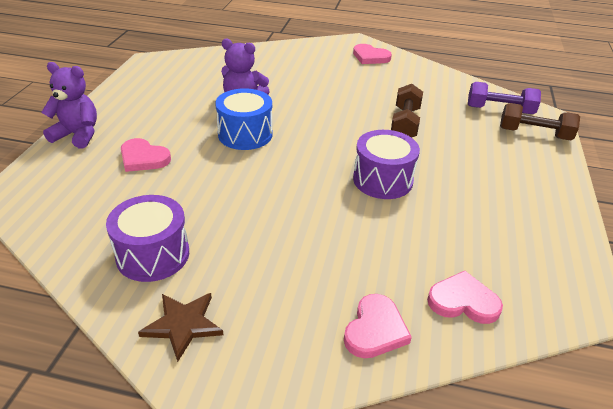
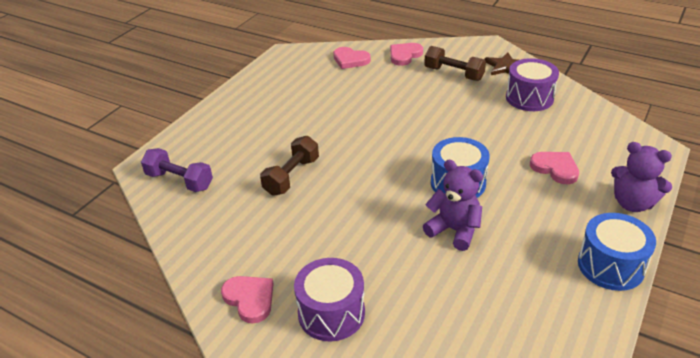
camera: 160 degrees left, 0 degrees up
(121, 93) = (610, 266): none -> blue drum
(382, 180) = (351, 126): purple drum -> purple drum (331, 313)
(534, 134) = (181, 150): brown dumbbell -> brown dumbbell (453, 74)

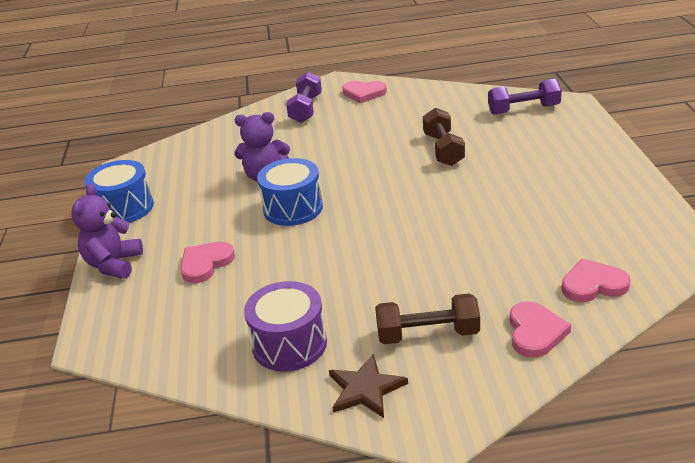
camera: 145 degrees right, 5 degrees down
(331, 313) = (306, 109): purple drum -> purple dumbbell
(555, 168) = (205, 264): pink heart -> pink heart turned 120 degrees clockwise
(632, 203) = (114, 264): purple teddy bear -> purple teddy bear turned 75 degrees counterclockwise

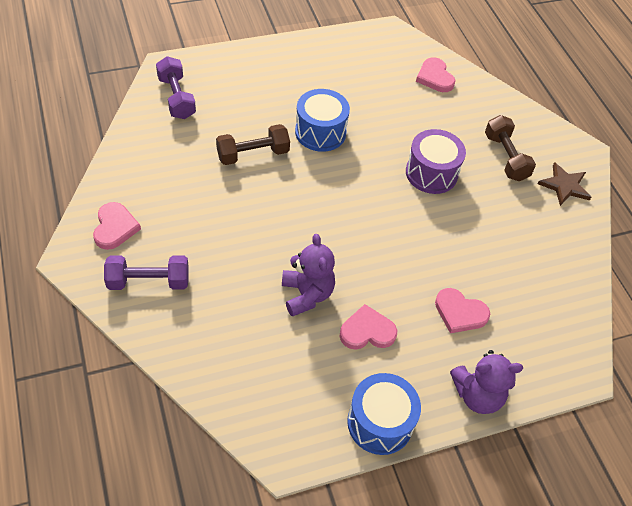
camera: 110 degrees left, 20 degrees up
(289, 344) = (538, 233): purple drum -> purple drum (431, 173)
(293, 208) = (363, 259): blue drum -> blue drum (320, 132)
(535, 332) = (488, 106): pink heart -> pink heart (367, 331)

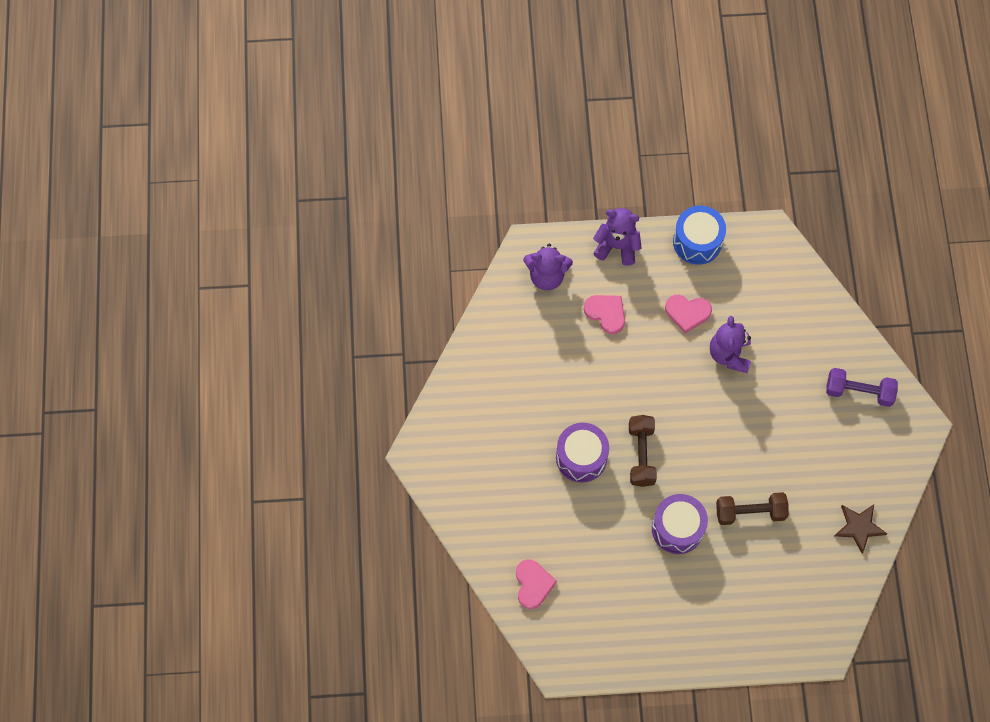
camera: 160 degrees left, 15 degrees up
(115, 227) = (885, 451): pink heart -> none
(176, 98) = (817, 602): purple dumbbell -> none
(320, 132) = (677, 528): blue drum -> purple drum
(505, 157) = (500, 463): brown dumbbell -> brown dumbbell (641, 455)
(543, 342) = (546, 276): none -> purple teddy bear
(564, 186) = (456, 419): brown star -> brown star (859, 527)

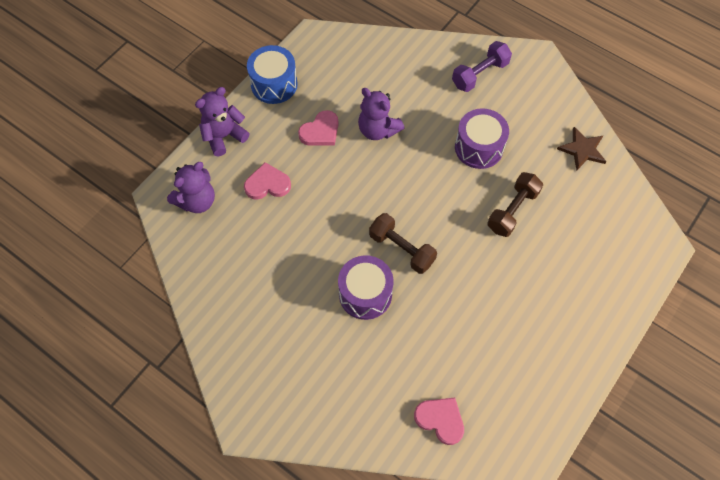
camera: 50 degrees left, 5 degrees down
(677, 528) = (483, 270): purple drum -> purple drum (479, 147)

